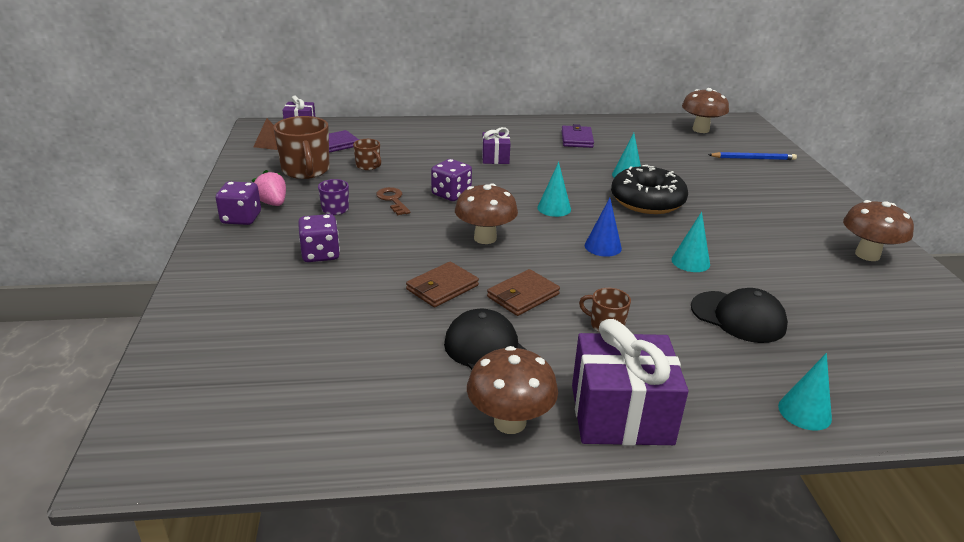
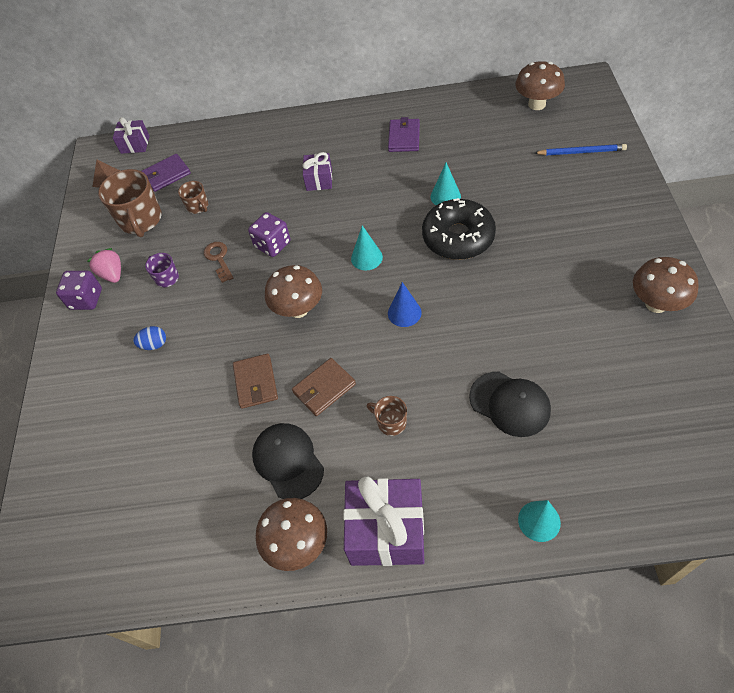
camera: 10 degrees right, 25 degrees up
(320, 254) = (154, 344): purple dice -> blue egg
(442, 287) = (256, 382): brown wallet -> brown wallet turned 60 degrees counterclockwise
(690, 262) = (482, 328): turquoise cone -> none

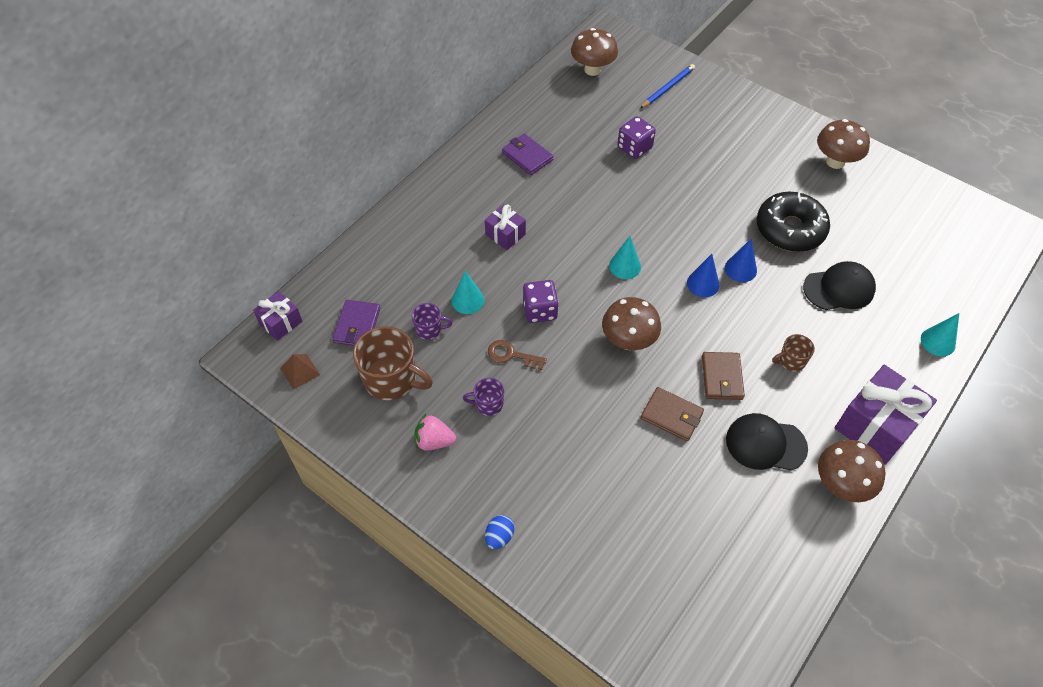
camera: 55 degrees left, 0 degrees up
(86, 299) = (441, 479): purple dice -> purple dice (634, 148)
(154, 344) = (556, 459): blue egg -> blue egg (499, 537)
(198, 206) = (429, 329): brown mug -> purple mug
(445, 196) = (619, 181): turquoise cone -> turquoise cone (467, 300)
(448, 325) = (740, 269): none -> blue cone
(458, 237) = (667, 204): black donut -> black donut (790, 229)

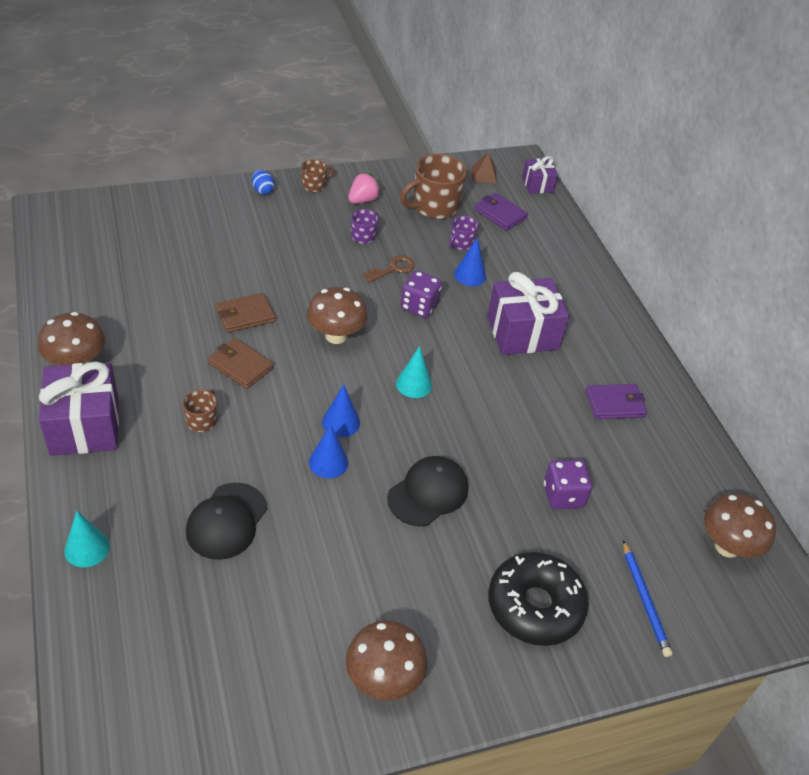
camera: 120 degrees right, 10 degrees down
(448, 498) = (314, 185): none -> brown mug
(467, 300) = (470, 275): turquoise cone -> blue cone
(505, 234) = (522, 333): purple gift -> purple gift, size x1.85
(765, 444) = (159, 348): black cap -> black cap (428, 493)
(790, 229) = (333, 543): black donut -> black donut (535, 606)

